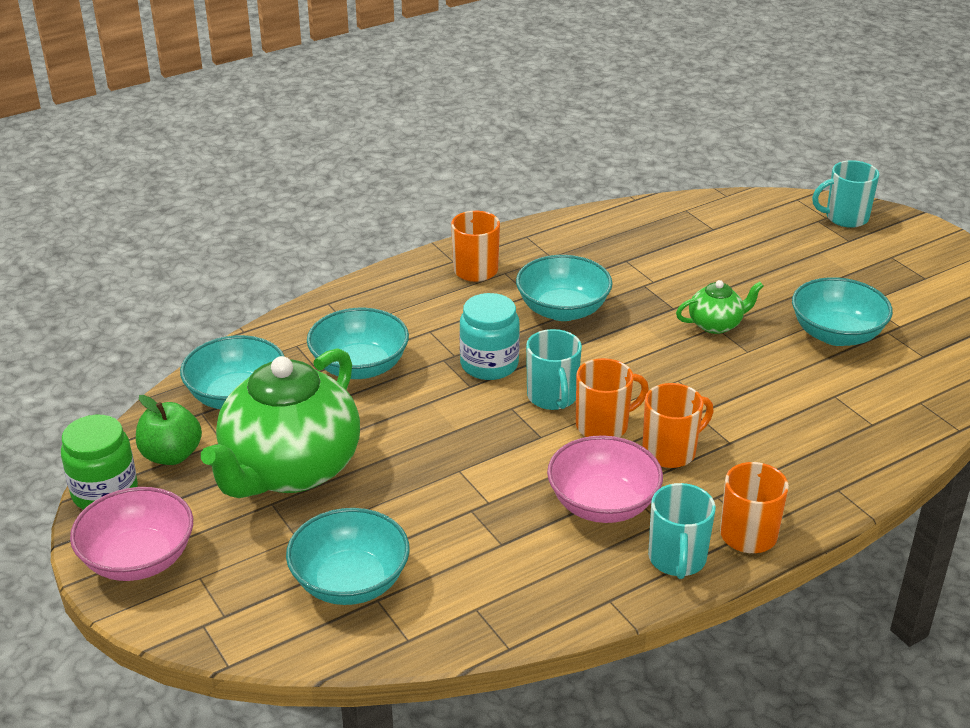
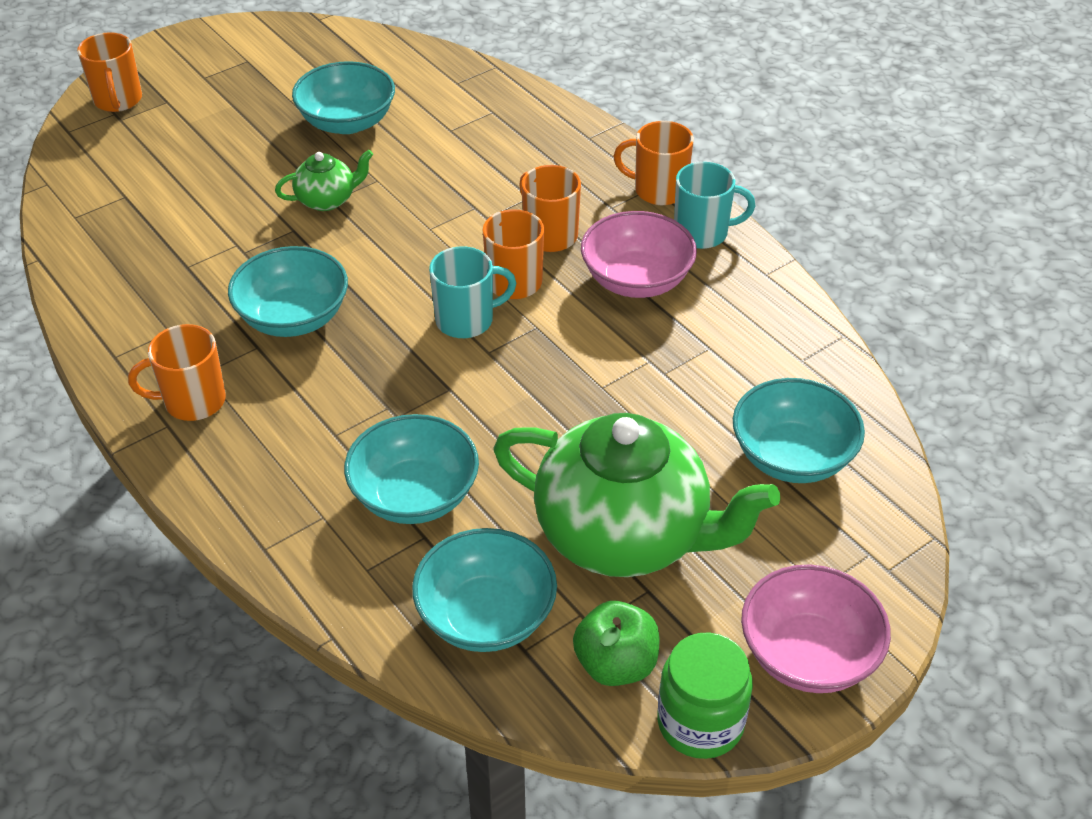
camera: 95 degrees left, 10 degrees up
(489, 364) = (406, 375): turquoise jar -> none
(716, 324) = (327, 200): green teapot -> green teapot turned 90 degrees clockwise
(845, 218) = (118, 100): turquoise mug -> orange mug

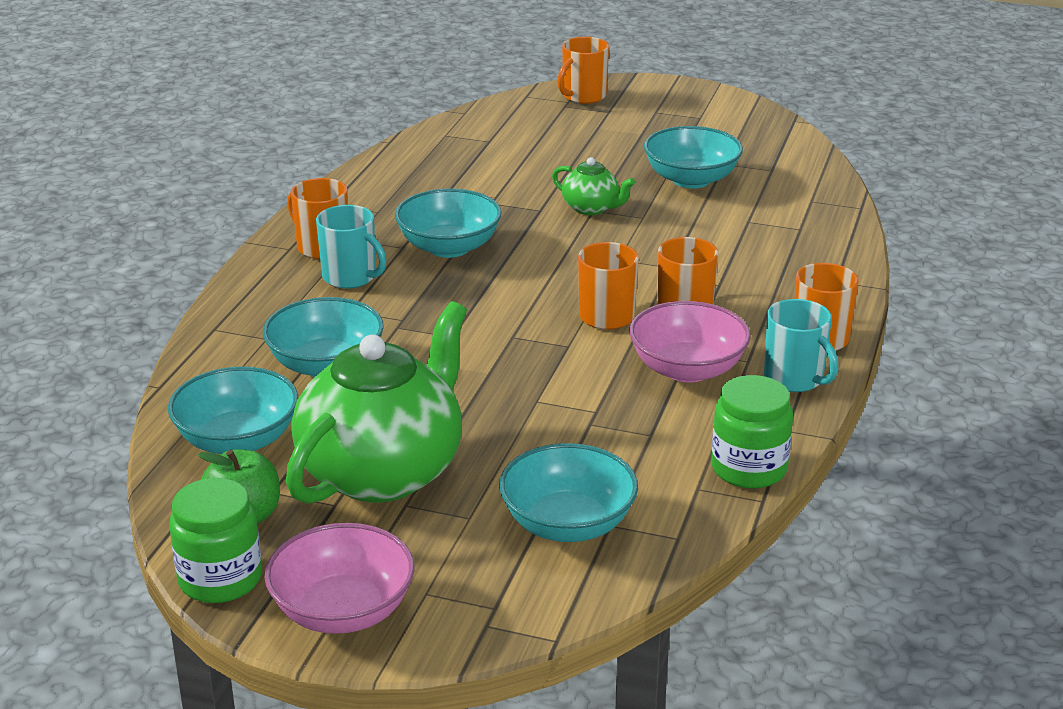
camera: 55 degrees right, 15 degrees down
(466, 320) = (535, 313): turquoise mug -> turquoise mug (350, 277)
(625, 535) = (383, 471): green teapot -> green teapot turned 135 degrees counterclockwise
(798, 320) = (749, 468): none -> green jar

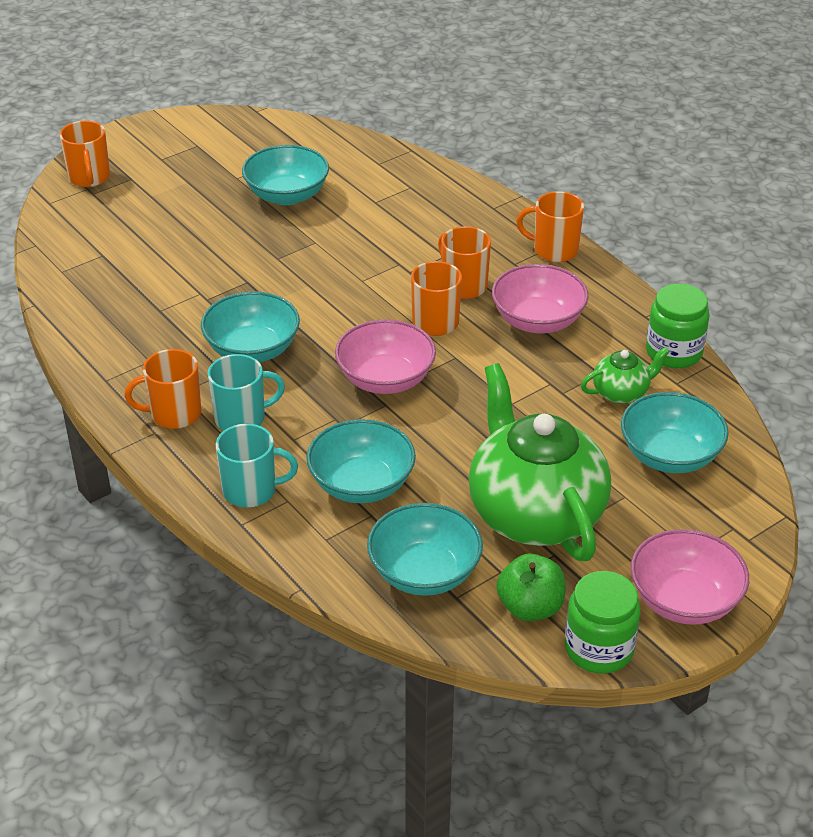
camera: 55 degrees left, 10 degrees up
(488, 322) = (385, 379): none -> pink bowl
(591, 208) = (274, 258): green teapot -> green teapot (621, 392)
(795, 379) = (592, 284): turquoise mug -> turquoise mug (251, 491)

